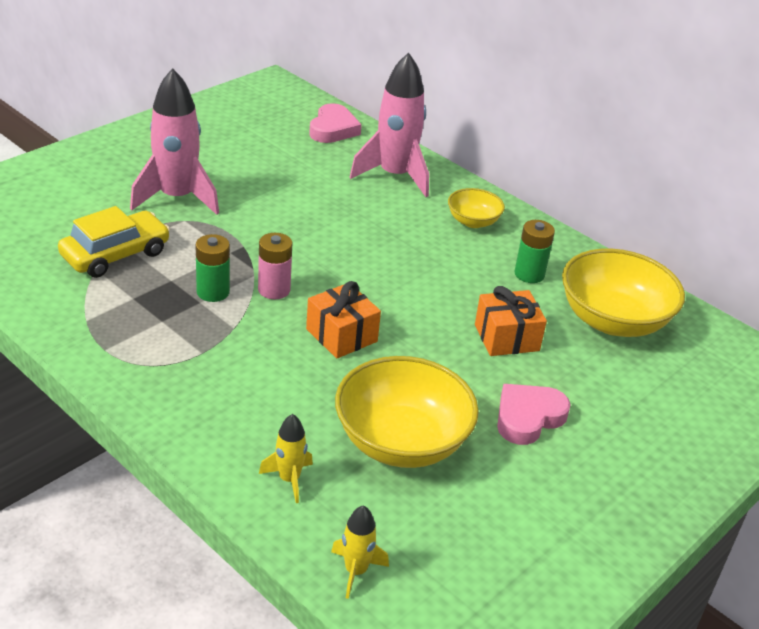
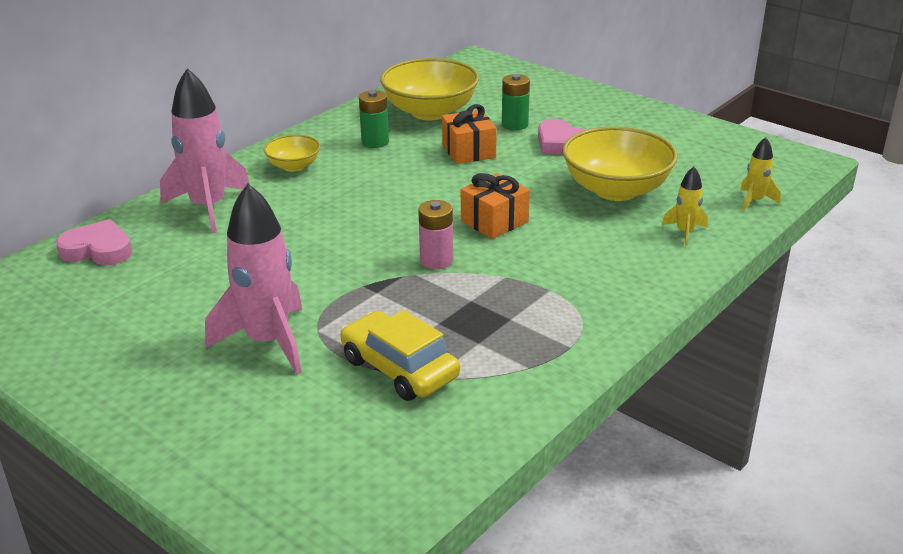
camera: 90 degrees left, 5 degrees down
(213, 292) = (451, 295): green battery -> green battery (514, 124)

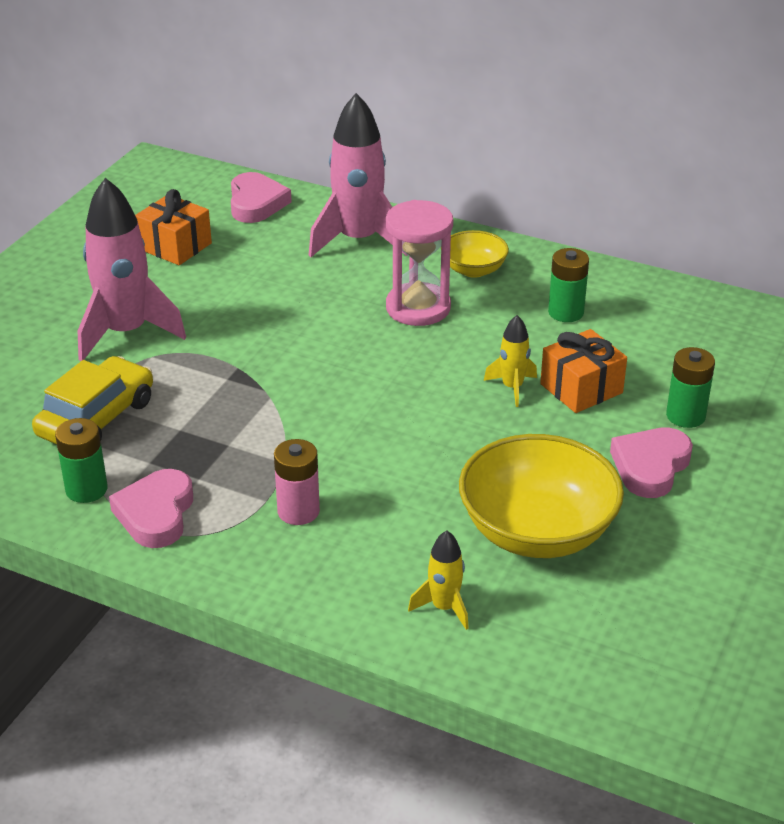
camera: 75 degrees right, 5 degrees up
(330, 195) = (418, 308): none -> pink hourglass
(430, 112) = (679, 338): yellow bowl -> none
(436, 260) = (302, 407): pink battery -> pink battery (298, 511)
(494, 221) = (407, 436): orange gift -> orange gift (175, 246)
(504, 380) = (86, 489): none -> green battery
(550, 344) = (156, 514): none -> pink heart
(754, 201) = (568, 679): yellow rocket -> yellow rocket (512, 387)

